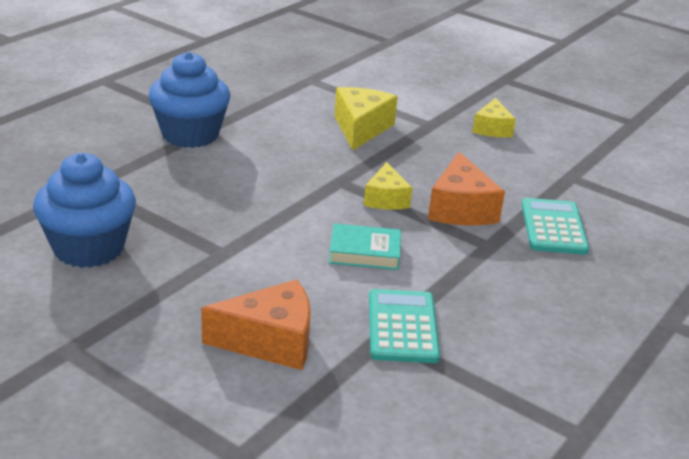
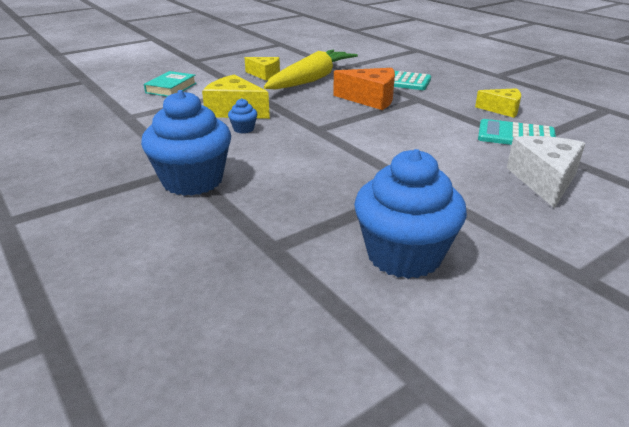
camera: 70 degrees left, 0 degrees up
(270, 341) = (544, 180): orange cheese -> white cheese
(315, 140) = (243, 129): none -> blue cupcake
(364, 252) = (423, 134): turquoise book -> turquoise book (171, 88)
(386, 199) = (350, 118): yellow cheese -> yellow cheese (502, 110)
(500, 161) = (311, 80): none -> yellow carrot

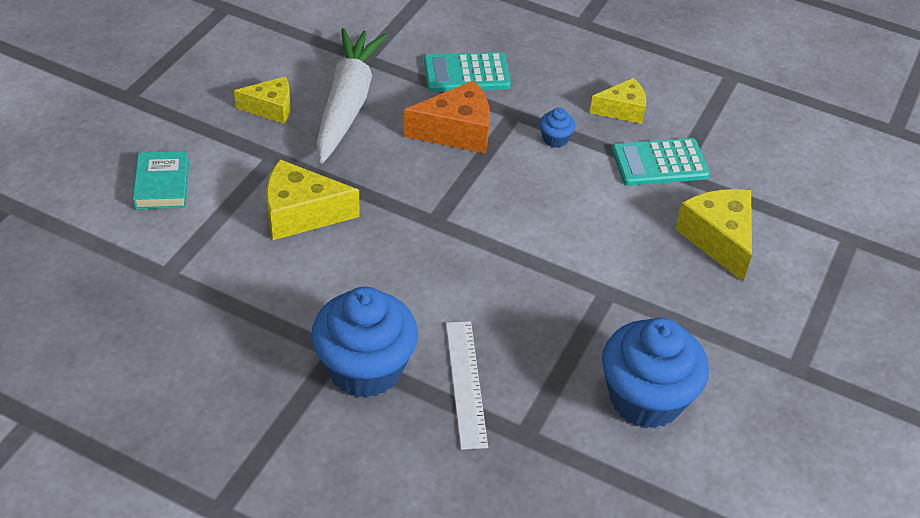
camera: 30 degrees left, 15 degrees up
(243, 129) = (345, 250): blue cupcake -> blue cupcake (555, 139)
(256, 206) = (466, 383): none -> white ruler
(311, 80) = (347, 103): yellow carrot -> white carrot
(544, 180) = (718, 239): white cheese -> yellow cheese

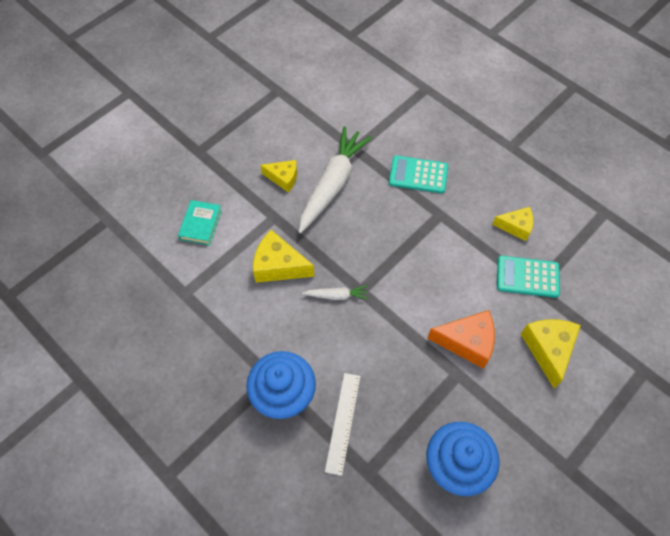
camera: 20 degrees right, 15 degrees up
(401, 233) = (337, 296): none -> white carrot
(456, 131) = (397, 221): orange cheese -> orange cheese (467, 342)
(555, 139) = (461, 241): blue cupcake -> none

